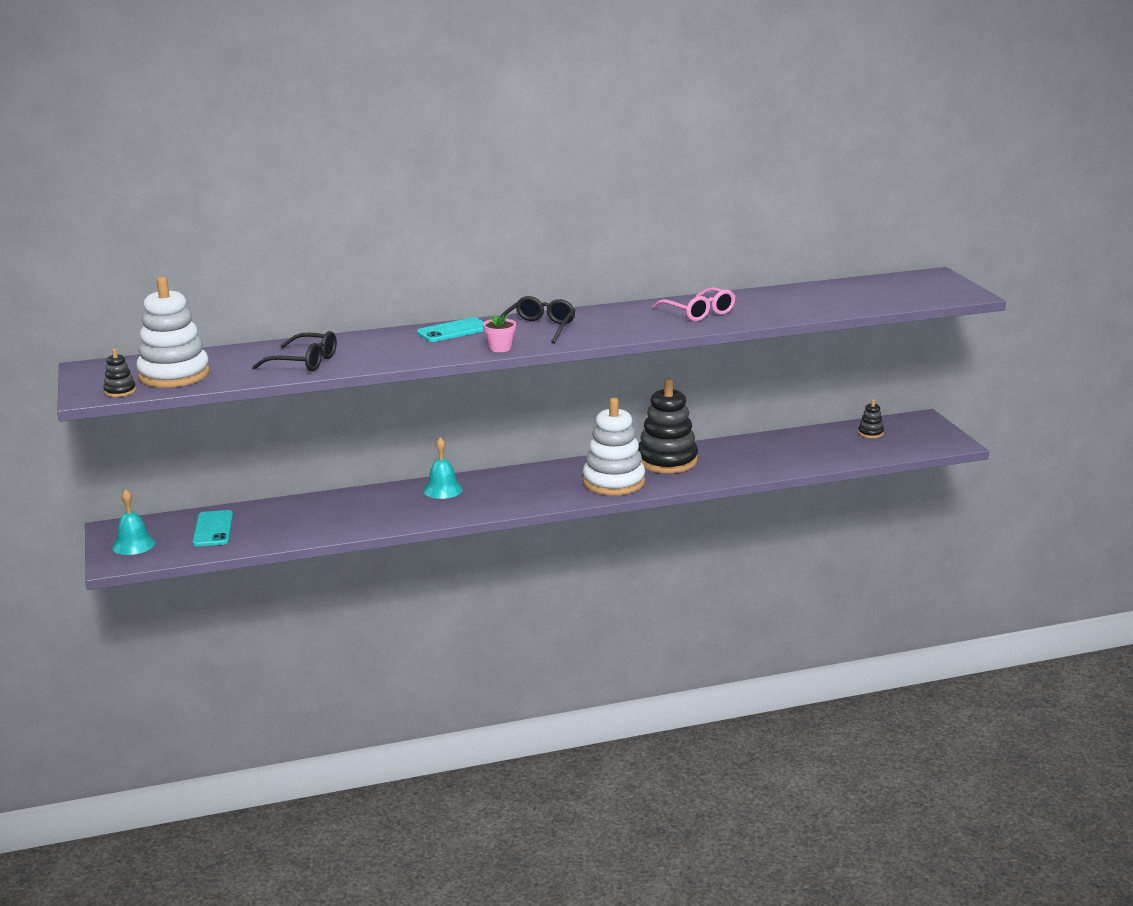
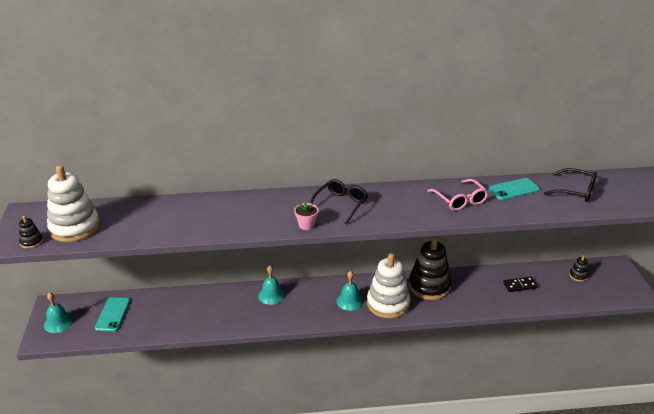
camera: 10 degrees right, 10 degrees up
(304, 362) = (166, 224): black glasses -> black glasses (575, 191)
(453, 331) = (280, 200): turquoise phone -> turquoise phone (513, 189)
(558, 485) = (349, 301): none -> turquoise bell
(793, 449) = (520, 285): none -> black domino

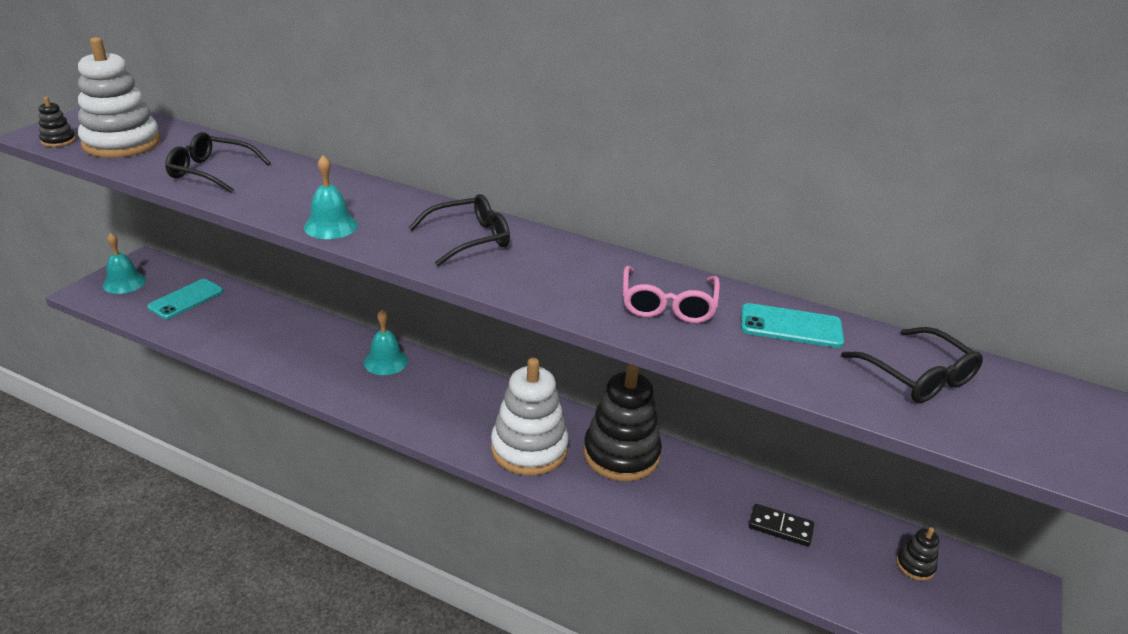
camera: 30 degrees right, 0 degrees up
(158, 223) = (212, 172): none -> black glasses
(306, 225) = (382, 245): pink flower pot -> none
(349, 301) = (479, 418): turquoise bell -> turquoise bell (330, 226)

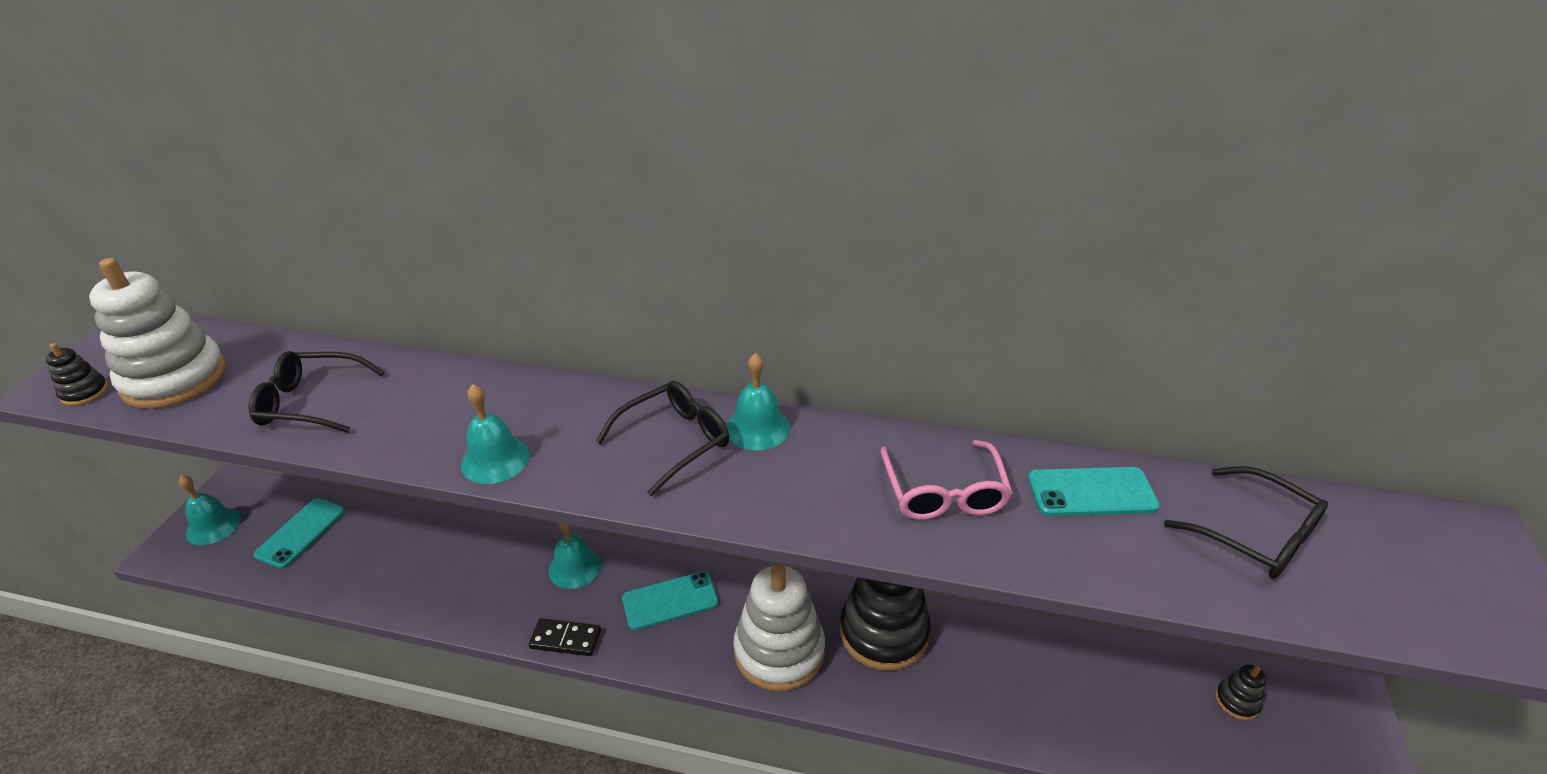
camera: 10 degrees left, 5 degrees up
(453, 398) = (670, 600): none -> turquoise phone
(537, 242) = (757, 428): none -> turquoise bell
(780, 527) = (1085, 687): black domino -> black domino (565, 639)

